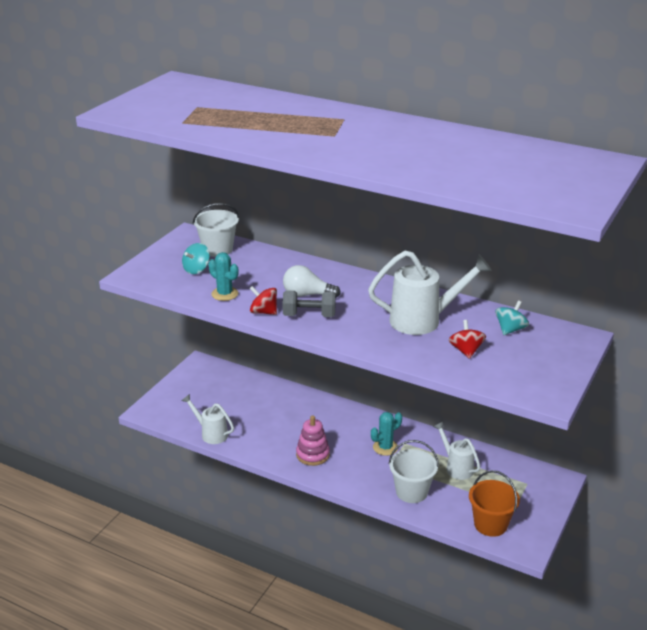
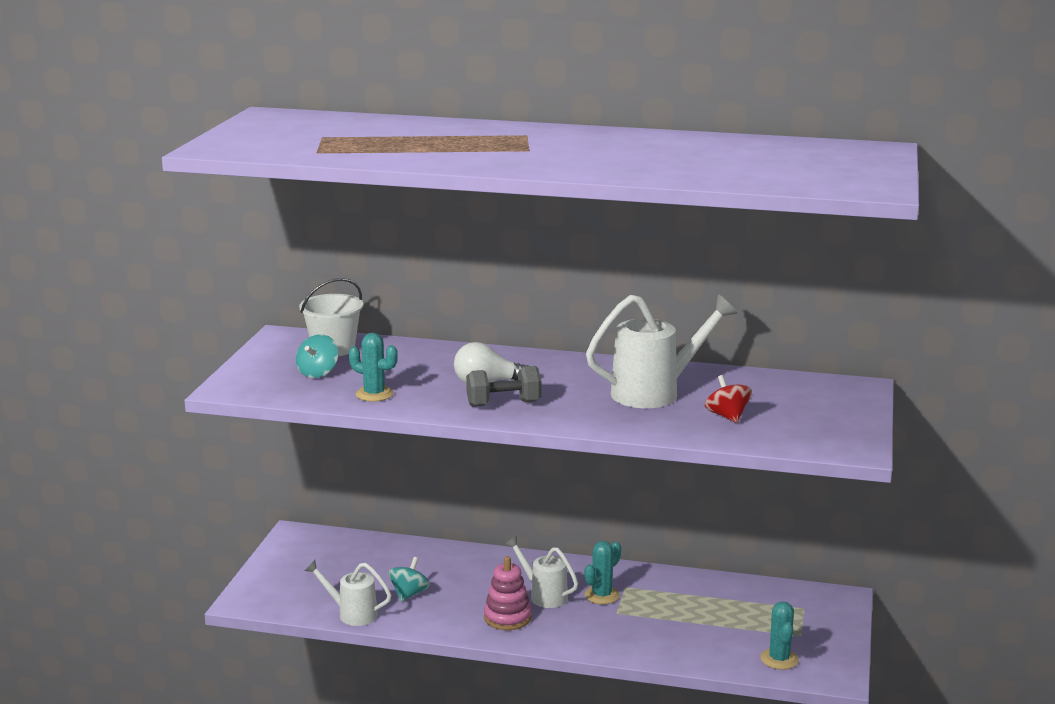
camera: 15 degrees left, 10 degrees down
(263, 312) = (440, 407): red spinning top -> none
(411, 492) = (660, 639): white bucket -> none
(456, 467) = (706, 604): white watering can -> white watering can (544, 595)
(490, 524) = (779, 659): orange bucket -> turquoise cactus
(510, 329) = (769, 389): turquoise spinning top -> turquoise spinning top (409, 594)

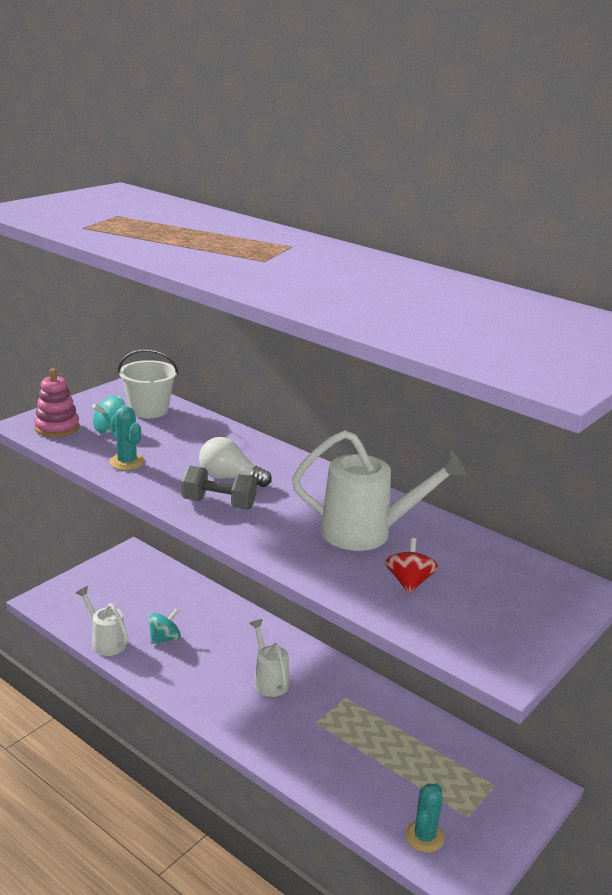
camera: 25 degrees right, 5 degrees up
(507, 617) = (220, 692): pink stacking toy -> pink stacking toy (57, 427)
(602, 595) = (318, 699): turquoise cactus -> none

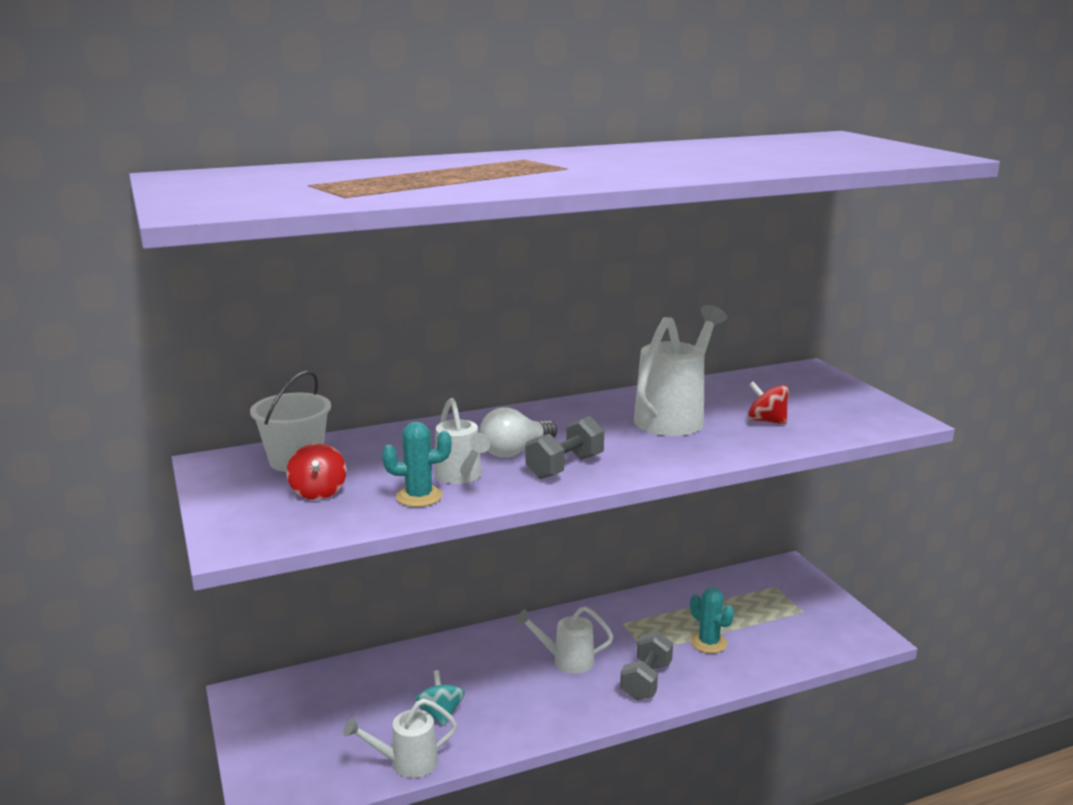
camera: 60 degrees left, 5 degrees down
(57, 427) = (270, 524): pink stacking toy -> none
(109, 429) = (318, 492): turquoise spinning top -> red spinning top
(169, 468) = (461, 476): none -> white watering can
(274, 733) = (646, 681): none -> grey dumbbell
(424, 836) = (817, 640): turquoise cactus -> turquoise cactus (708, 643)

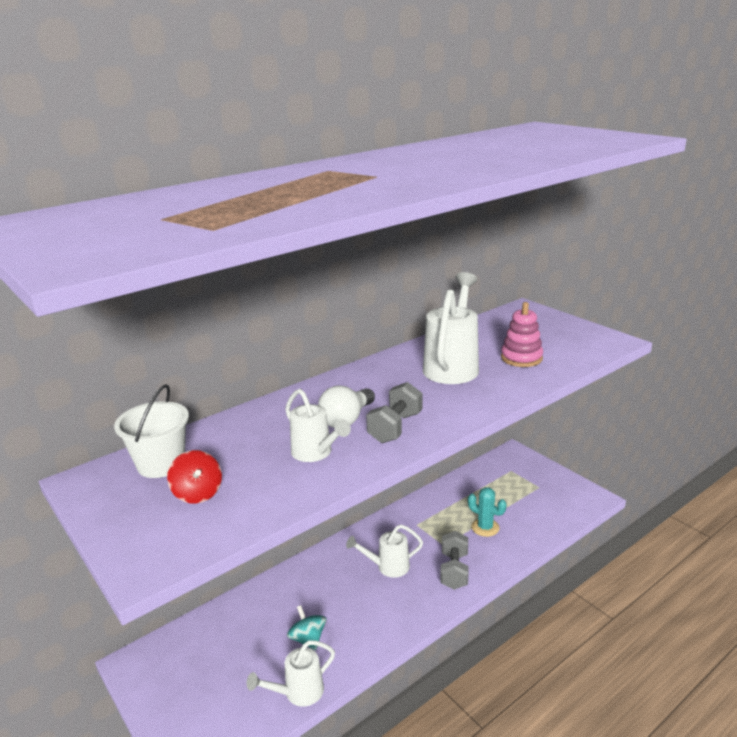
camera: 15 degrees left, 5 degrees up
(419, 496) = (290, 481): turquoise cactus -> none
(766, 421) = (521, 358): red spinning top -> pink stacking toy

